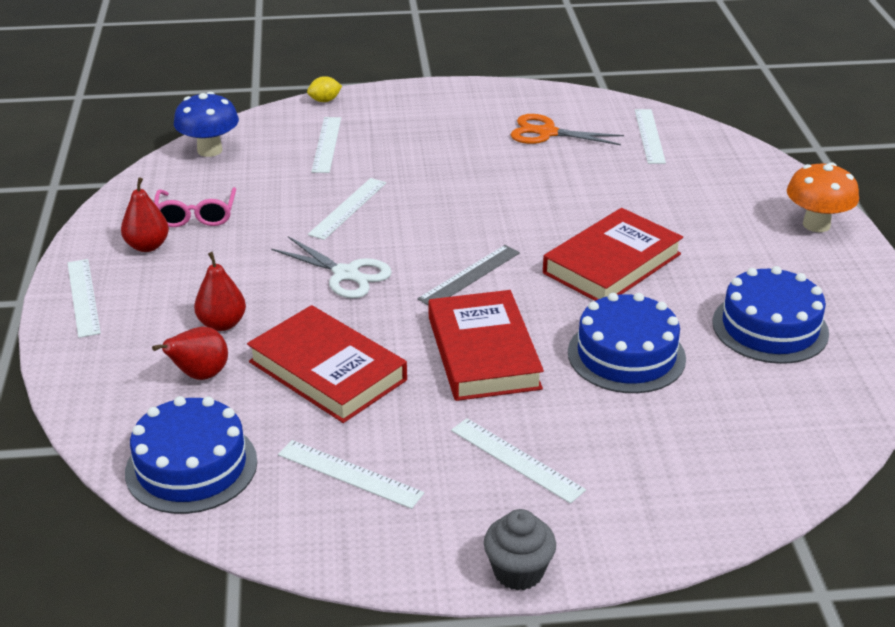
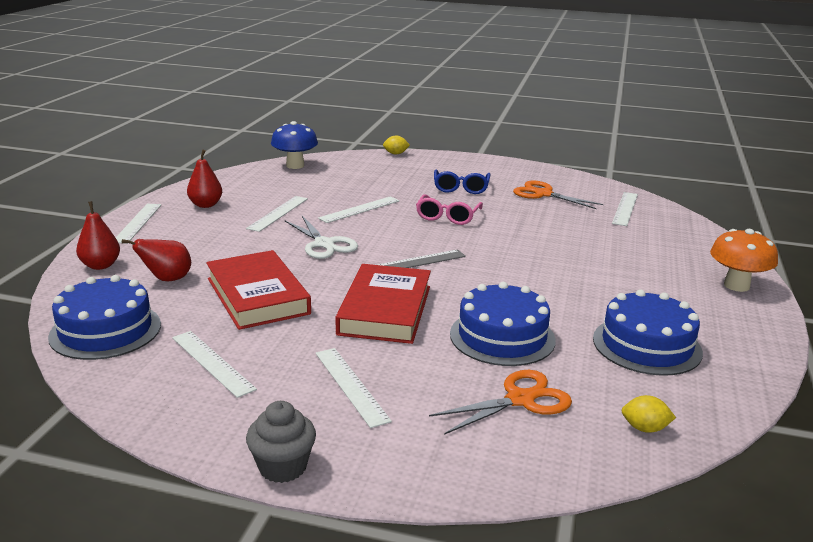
camera: 20 degrees right, 10 degrees down
(196, 216) = (253, 195): pink glasses -> pink glasses (447, 217)
(222, 324) = (211, 254): red pear -> red pear (101, 265)
(326, 144) = (376, 175): white ruler -> white ruler (278, 213)
(445, 144) = (461, 188): none -> blue glasses
(612, 263) = (535, 276): red book -> none
(689, 428) = (520, 400): none -> orange scissors
(817, 427) = (644, 428): none -> yellow lemon

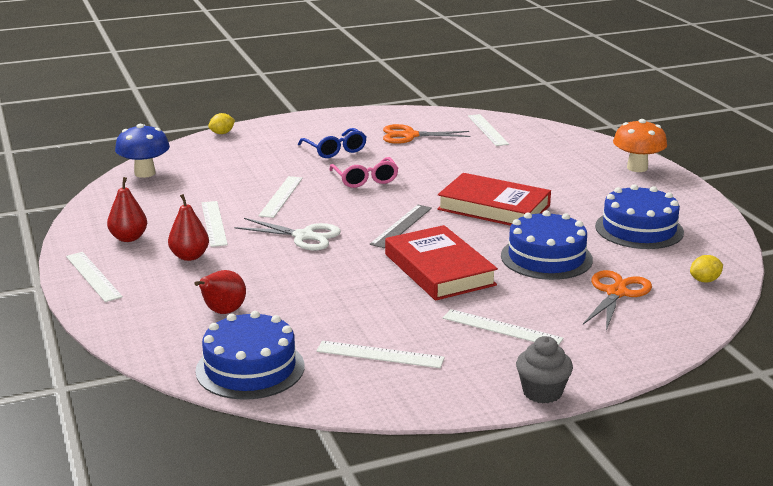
camera: 35 degrees left, 0 degrees up
(101, 265) = (137, 324): red pear -> red pear (189, 256)
(257, 296) = (325, 296): red book -> red book (494, 207)

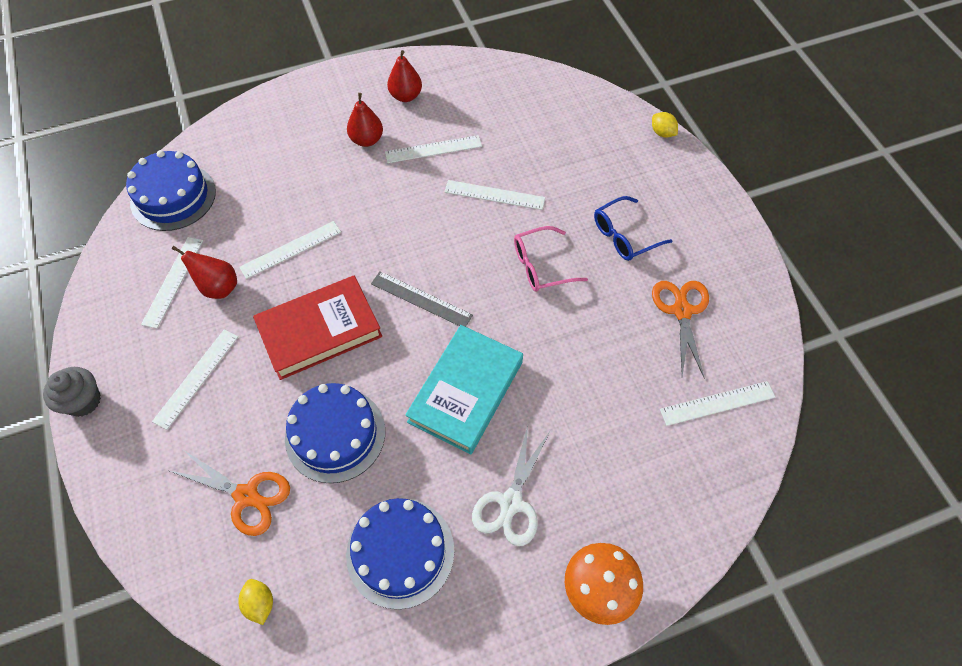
camera: 90 degrees right, 35 degrees up
(93, 276) = (337, 85): white ruler -> white ruler (291, 249)
(145, 173) = (548, 87): blue mushroom -> none
(223, 312) = (264, 172): red pear -> red pear (218, 287)
(303, 236) = (401, 218): white scissors -> white scissors (511, 502)
(494, 207) = (466, 391): red book -> turquoise book

